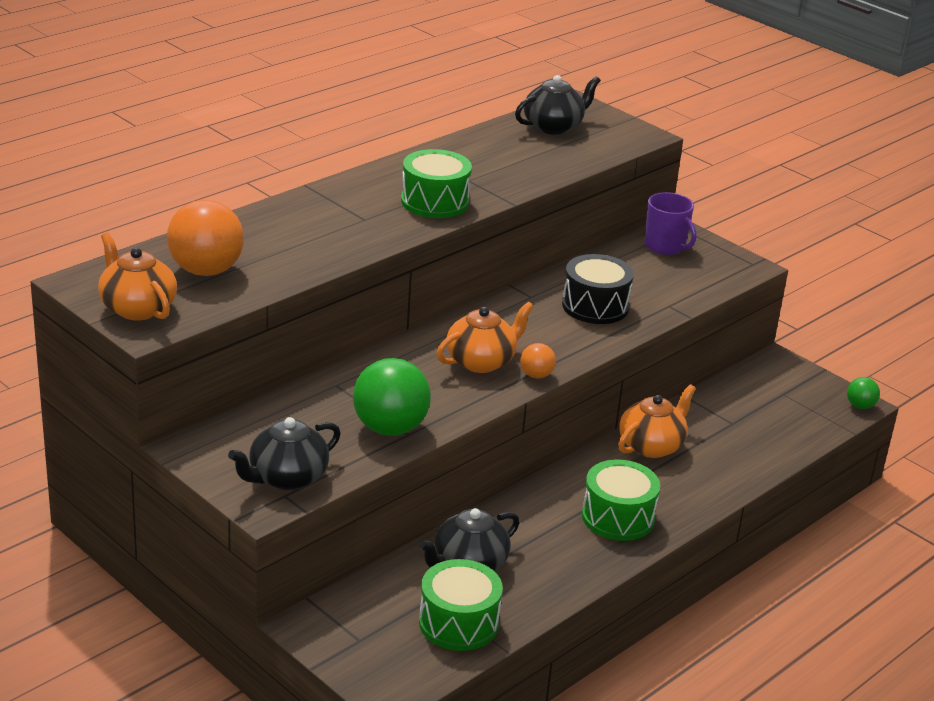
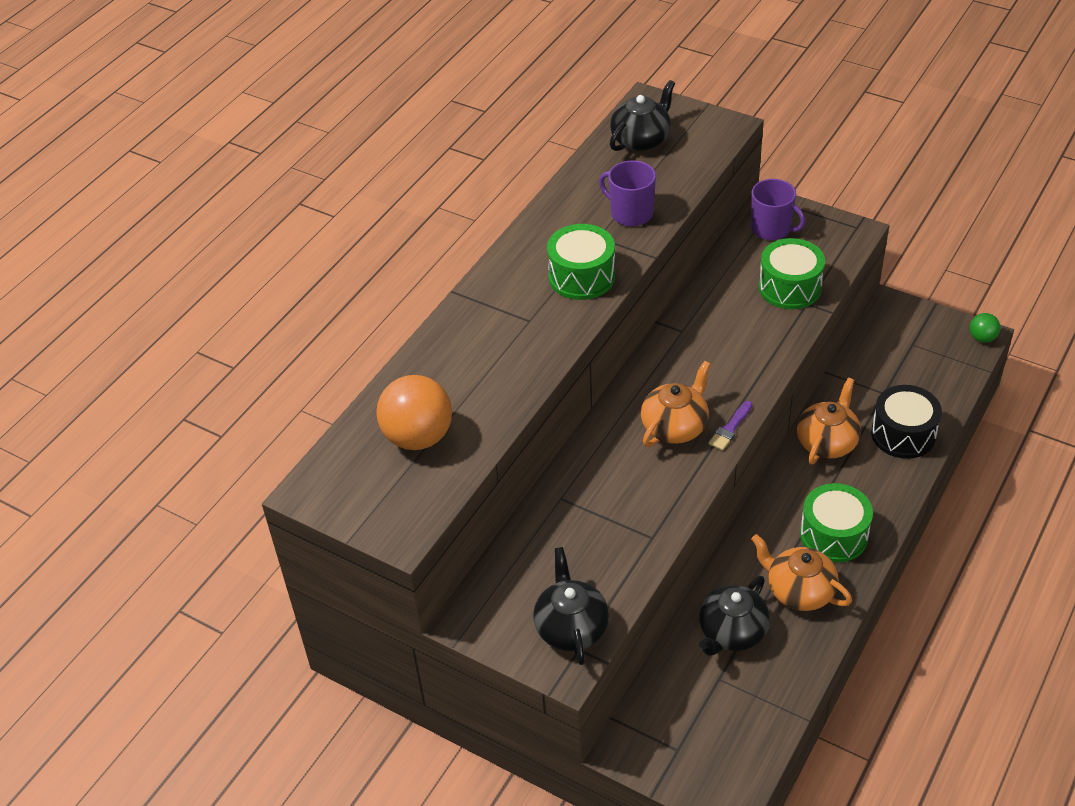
camera: 10 degrees left, 15 degrees up
(137, 308) = (380, 508): orange teapot -> orange teapot (799, 591)
(287, 478) = (571, 627): black teapot -> black teapot turned 135 degrees clockwise
(390, 428) = (633, 536): green ball -> none
(458, 623) = (752, 701): green drum -> green drum (790, 287)
(510, 171) = (630, 213): none -> purple mug
(536, 375) = (730, 428): orange ball -> purple brush
(595, 306) = (743, 325): black drum -> black drum (903, 434)

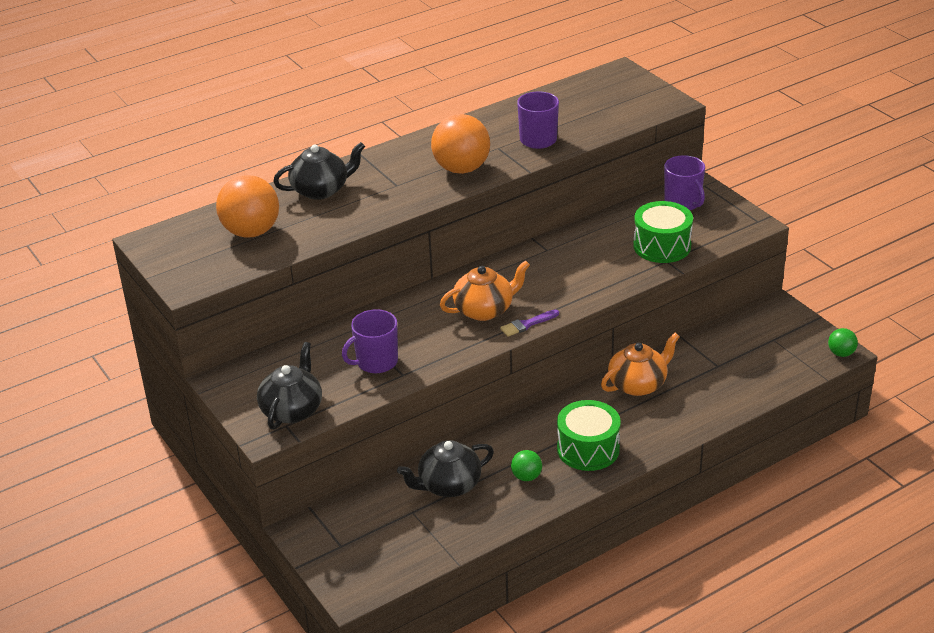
camera: 25 degrees right, 10 degrees down
(581, 276) = (461, 169): green drum -> orange ball
(613, 533) = (376, 362): none -> purple mug
(641, 140) = (591, 94): black teapot -> black teapot (321, 190)
(799, 591) = (526, 477): orange teapot -> green ball
(903, 434) = (709, 399): black drum -> none

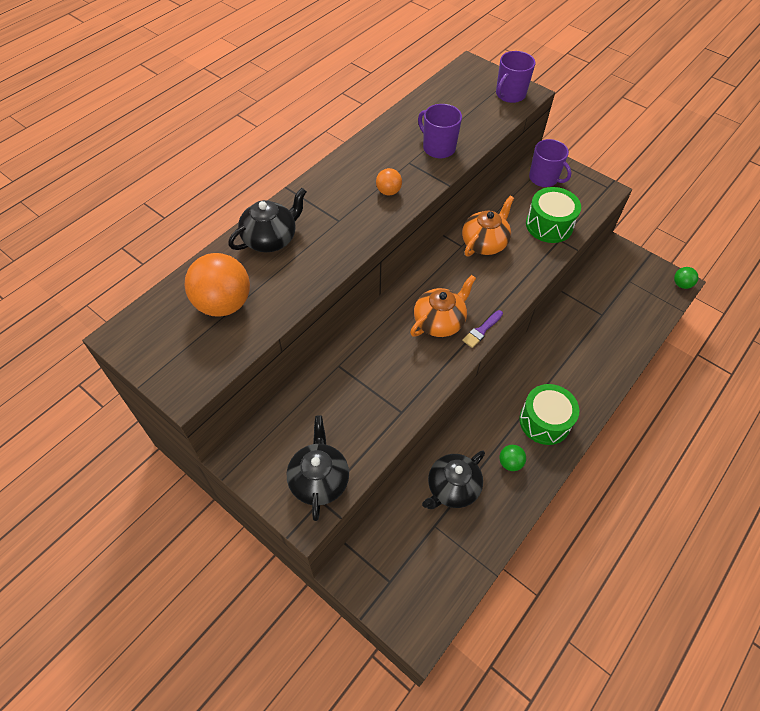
camera: 20 degrees left, 20 degrees up
(376, 362) = (372, 402): purple mug -> purple mug (510, 94)
(461, 169) = (388, 191): orange ball -> orange ball, size x0.49
(638, 384) = (553, 346): orange teapot -> orange teapot (484, 243)

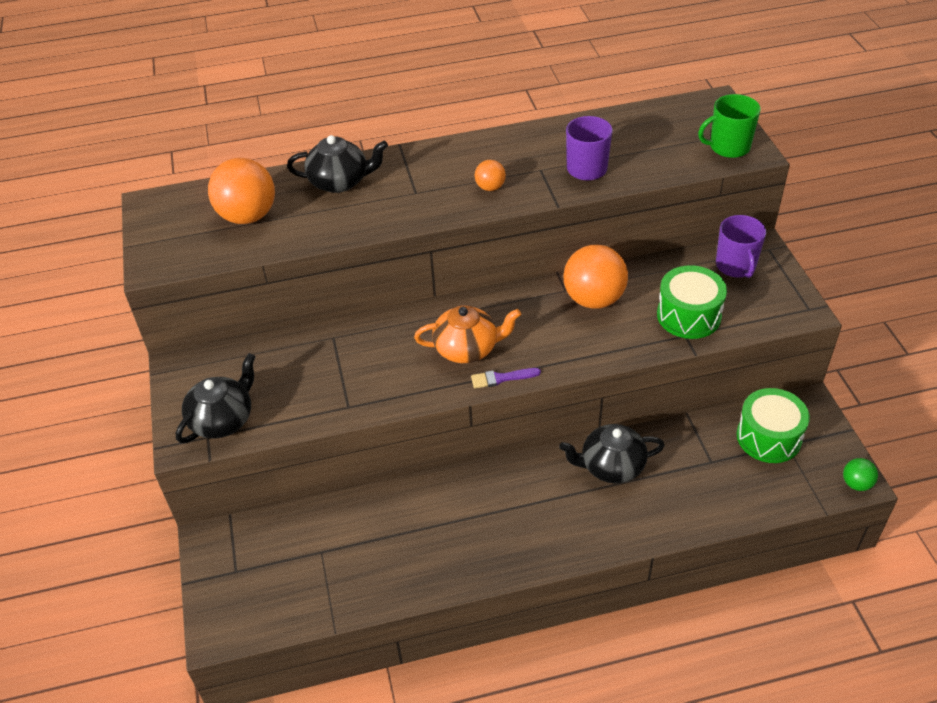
camera: 40 degrees right, 10 degrees down
(452, 488) = (371, 530): black teapot -> black teapot (611, 466)
(484, 243) = (593, 299): orange teapot -> orange ball
(510, 94) = (728, 147): purple mug -> green mug
(510, 463) = (451, 543): green ball -> none
(544, 421) = (529, 528): green drum -> green drum (768, 437)

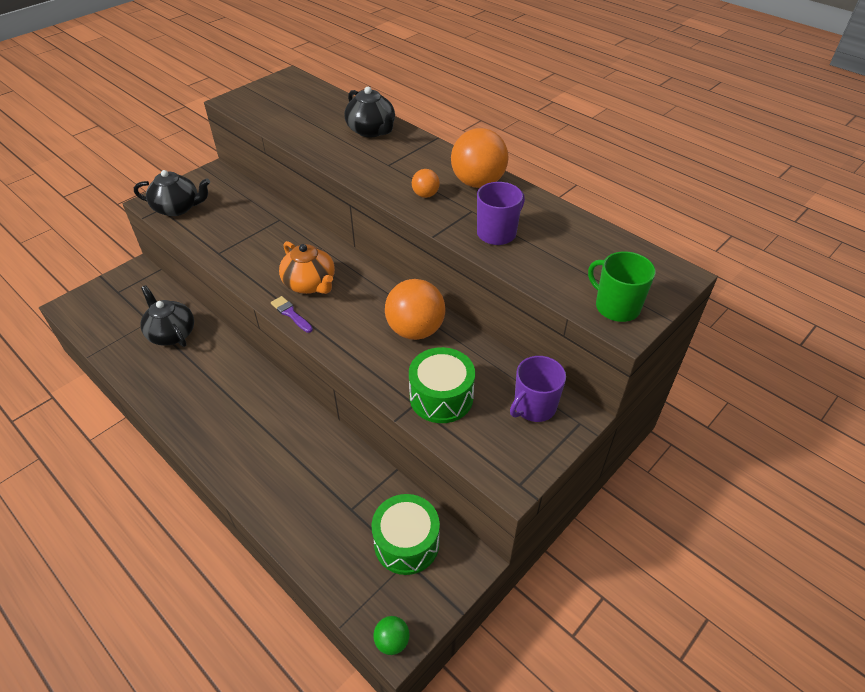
camera: 55 degrees right, 0 degrees up
(248, 216) = (305, 112): orange ball -> orange ball (478, 182)
(611, 466) = (306, 442): black teapot -> black teapot (171, 333)

